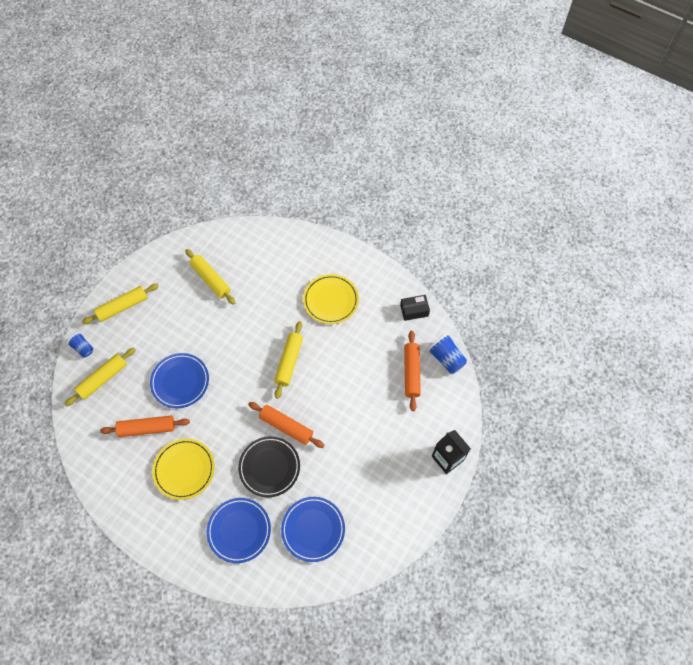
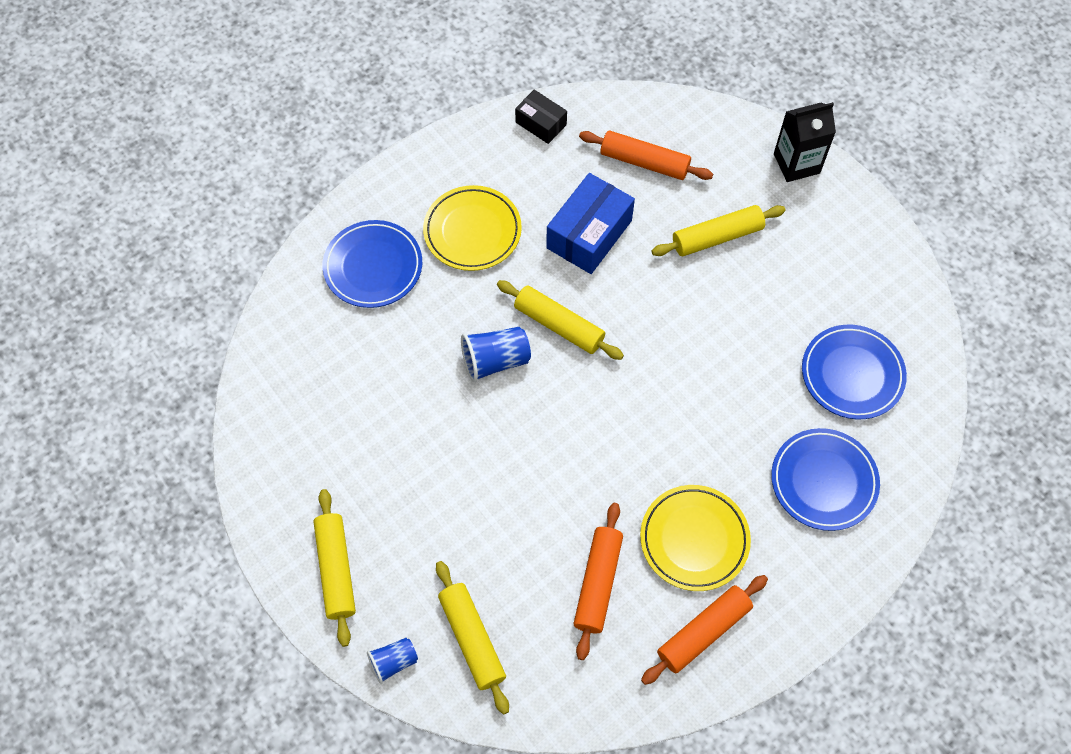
camera: 70 degrees left, 0 degrees up
(180, 381) = (529, 506): blue plate -> blue plate (373, 267)
(211, 279) = (348, 403): yellow rolling pin -> yellow rolling pin (717, 237)
(269, 467) = (732, 407): black plate -> none
(286, 426) = (672, 362): orange rolling pin -> orange rolling pin (703, 632)
(352, 358) = (589, 234): none -> blue box
(414, 310) = (541, 123): black box -> black box turned 60 degrees counterclockwise
(446, 358) = (639, 110): blue cup -> blue cup (495, 361)

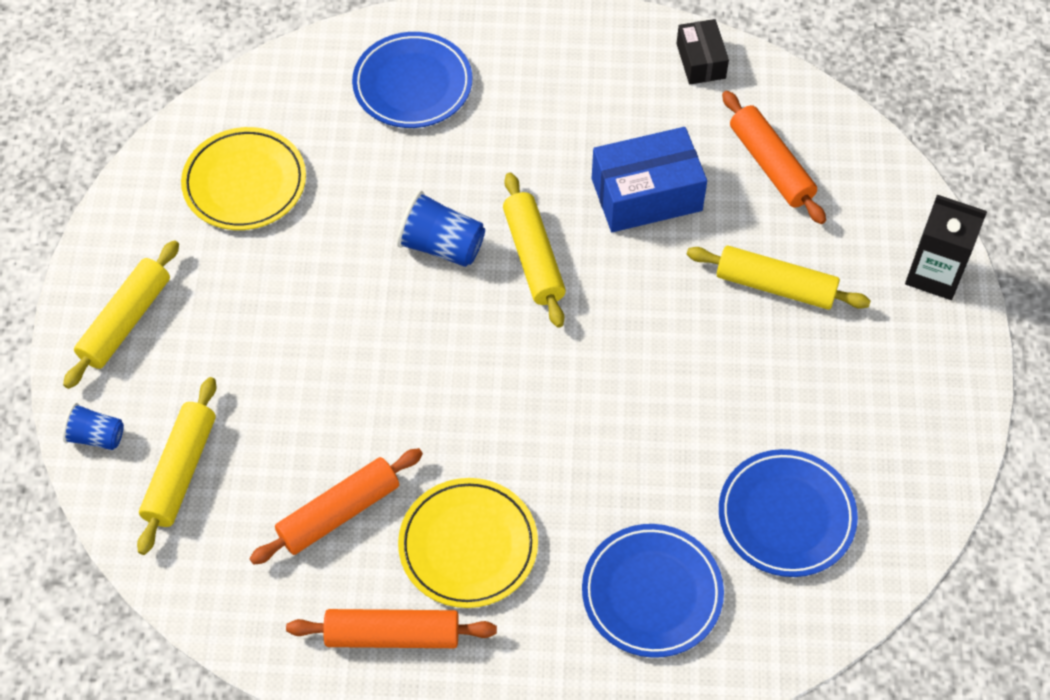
camera: 40 degrees right, 5 degrees down
(472, 231) = (536, 115): yellow plate -> yellow plate (245, 183)

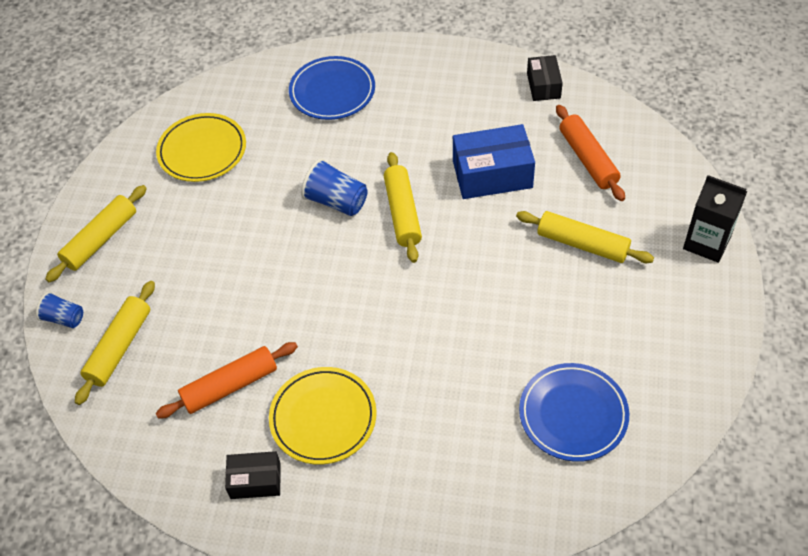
camera: 10 degrees right, 5 degrees down
(392, 635) = (255, 480): orange rolling pin -> black box
(652, 593) = (460, 465): blue plate -> none

